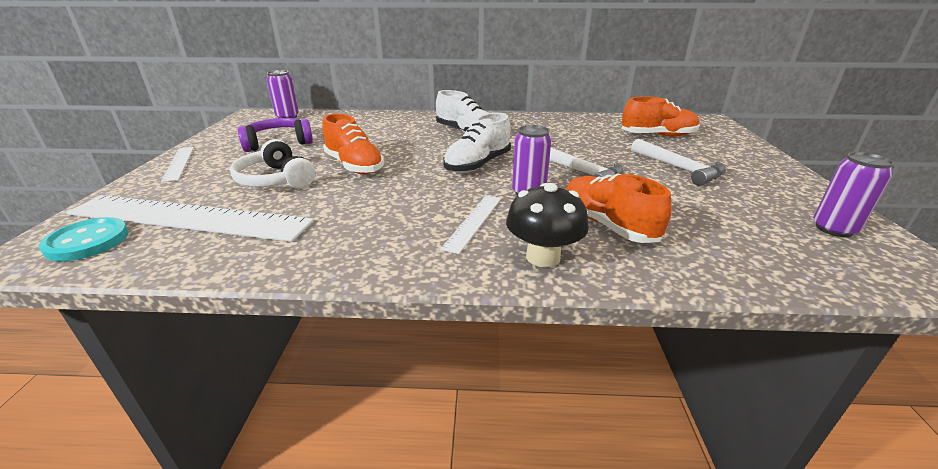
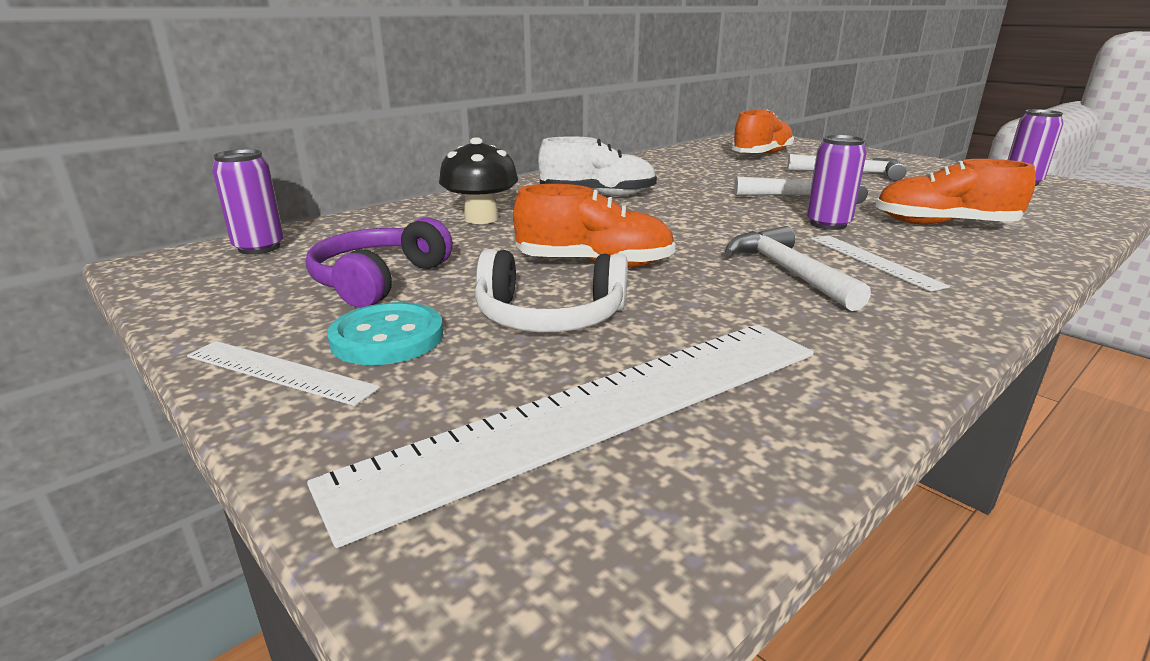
camera: 45 degrees left, 5 degrees down
(87, 241) = (559, 537): turquoise button -> turquoise button (387, 337)
(412, 206) = (788, 272): none -> white hammer
(477, 165) = (713, 218): white shoe -> none
(543, 257) = (990, 261): black mushroom -> black mushroom (481, 219)

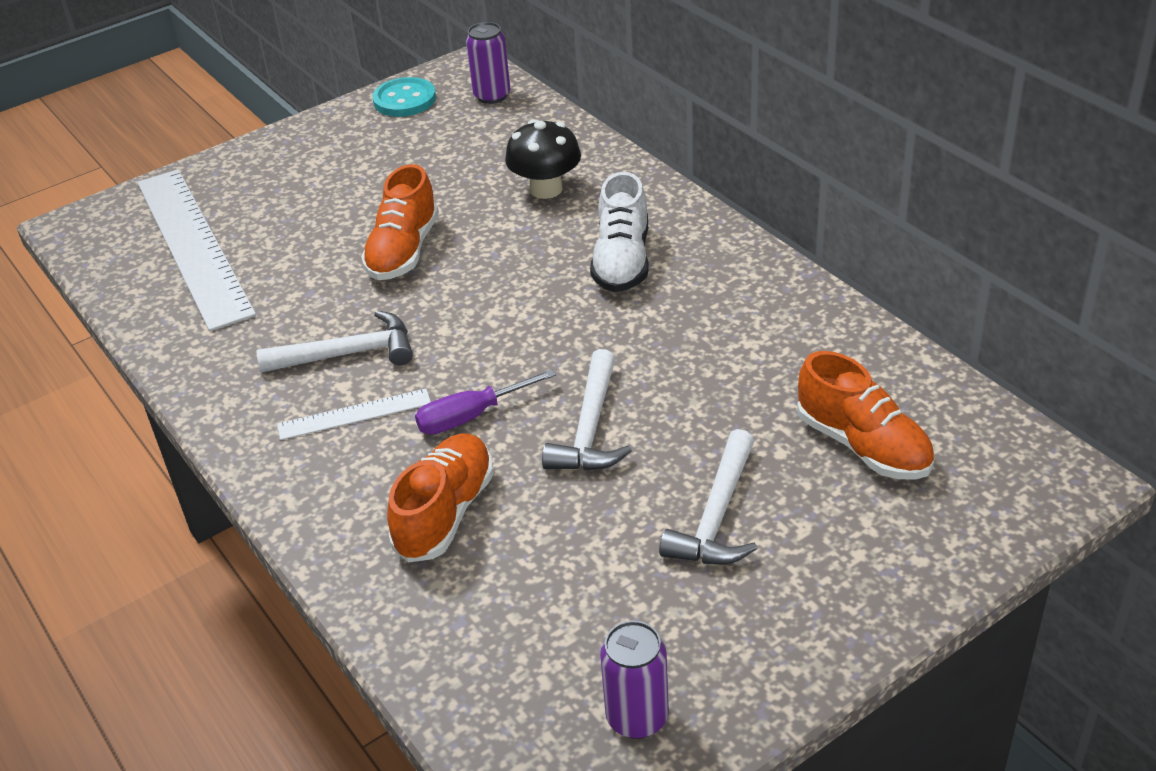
camera: 100 degrees right, 15 degrees up
(279, 372) = (282, 145): white ruler -> none
(379, 280) = (404, 156): purple headphones -> none
(387, 337) = (309, 172): turquoise button -> turquoise button (404, 100)
(550, 316) = (313, 229): white headphones -> none
(828, 224) = (471, 416): purple can -> purple screwdriver

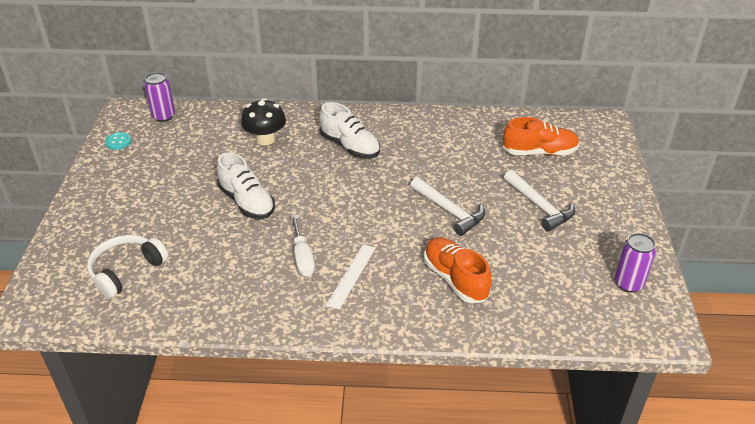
camera: 55 degrees left, 0 degrees up
(193, 245) = (126, 271): white ruler -> white headphones
(348, 354) = (302, 257): white hammer -> white screwdriver
(403, 251) = (247, 202): orange shoe -> white shoe
(404, 100) = (118, 142): turquoise button -> turquoise button, size x0.61
(471, 416) = (399, 240): purple screwdriver -> none

